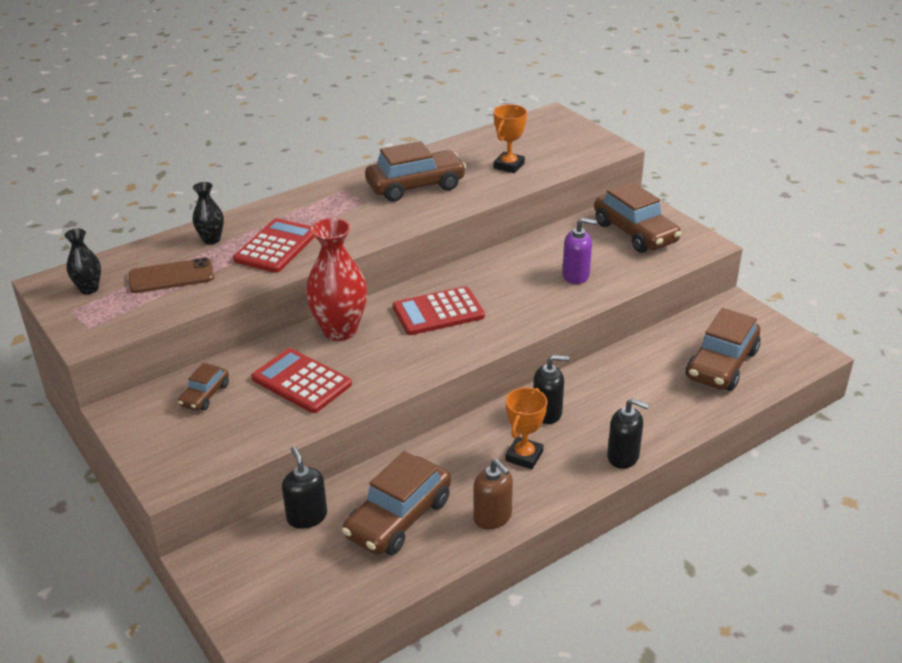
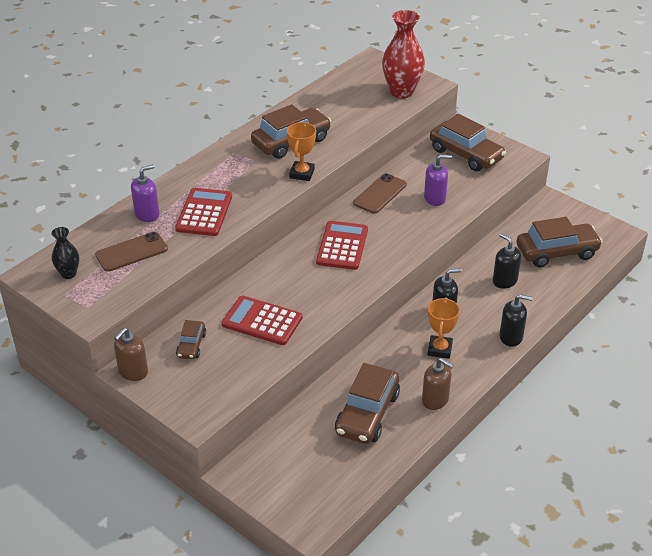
camera: 15 degrees left, 5 degrees up
(122, 414) = (133, 372): none -> brown soap dispenser
(211, 240) = (147, 214): black vase -> purple soap dispenser
(307, 516) = (298, 425): black soap dispenser -> black soap dispenser (504, 281)
(340, 330) = (272, 274): red vase -> red vase (401, 92)
(438, 312) = (342, 246): red calculator -> red calculator turned 135 degrees clockwise
(509, 166) = (357, 112): orange trophy -> orange trophy (302, 174)
(510, 262) = (380, 194): none -> brown phone
(722, 365) = (556, 252): brown car -> brown car turned 120 degrees counterclockwise

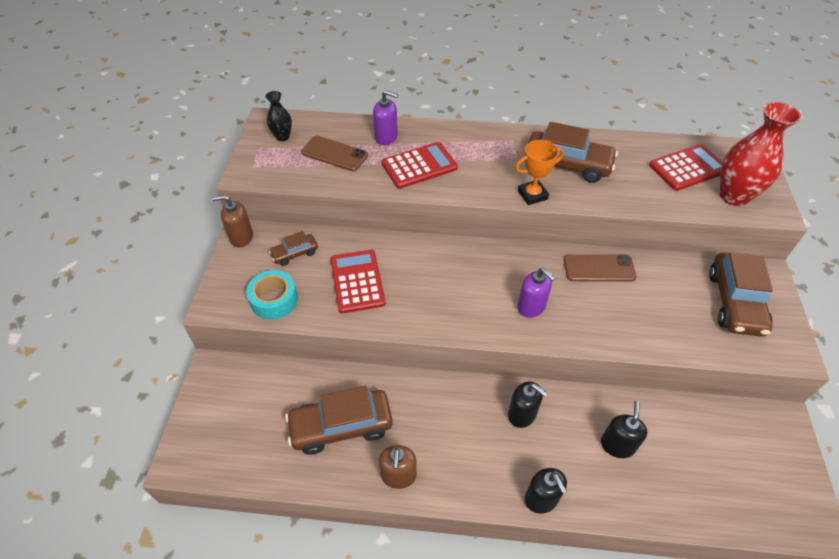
camera: 55 degrees right, 10 degrees up
(230, 378) = (274, 300): none -> turquoise tape
(342, 246) = (500, 281): red calculator -> red calculator (688, 168)
(435, 198) = (640, 313): purple soap dispenser -> purple soap dispenser (531, 307)
(440, 349) = (469, 440): orange trophy -> none
(556, 252) = (712, 473): brown car -> none

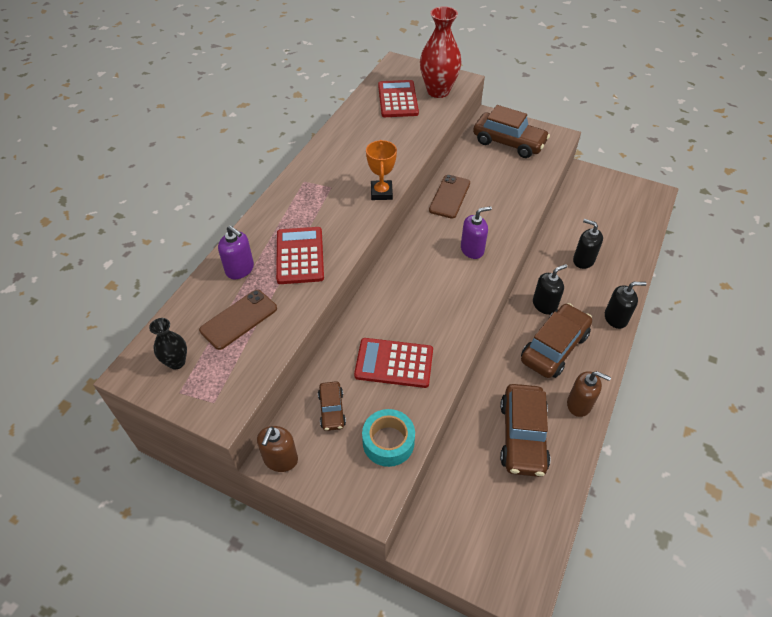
camera: 70 degrees left, 0 degrees up
(386, 137) = (240, 269): purple soap dispenser -> purple soap dispenser turned 90 degrees clockwise
(567, 165) = (356, 160): brown car -> brown car (554, 347)

